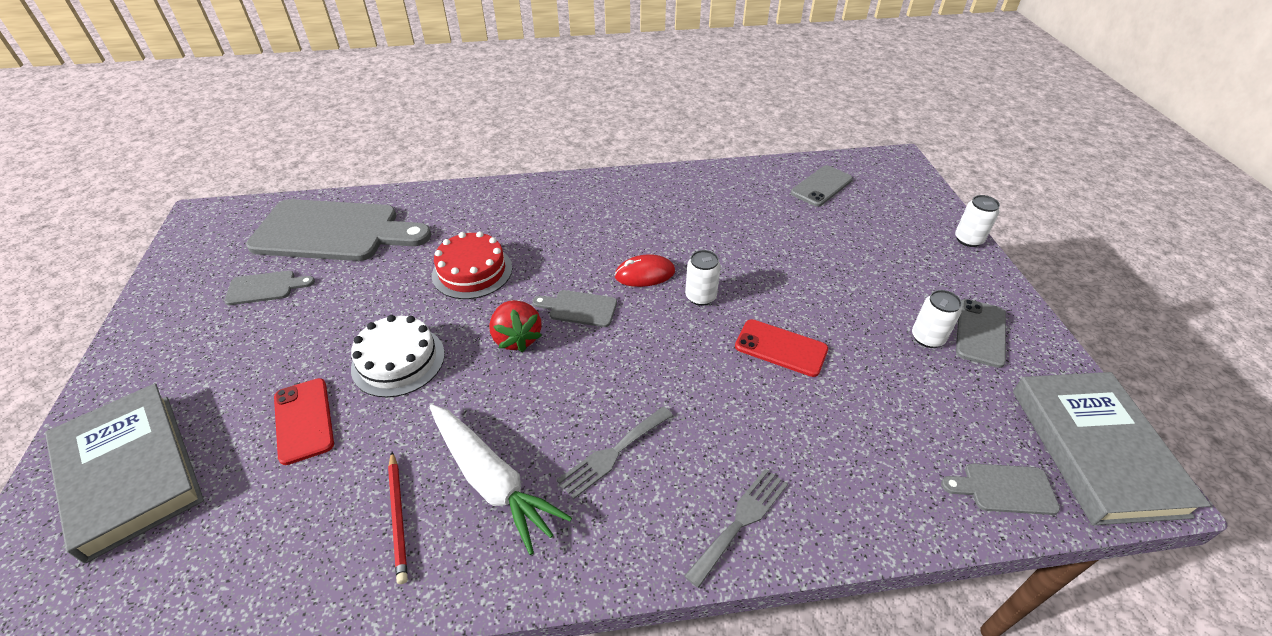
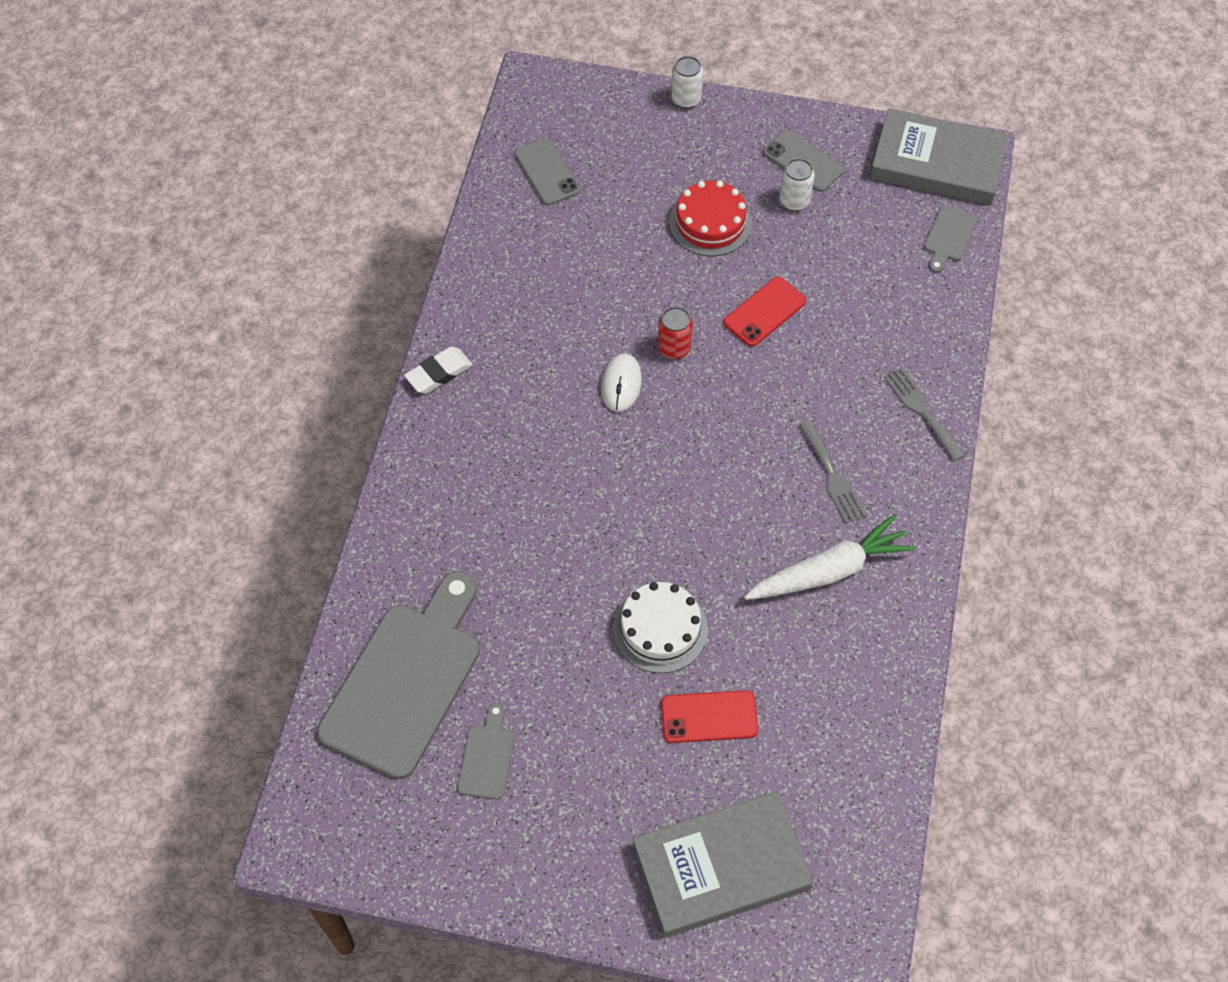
camera: 70 degrees left, 15 degrees up
(398, 517) = (842, 645): red pencil -> none
(472, 271) = (548, 542): red cake -> red cake (710, 223)
(517, 338) = (669, 519): red strawberry -> none
(579, 308) = (648, 456): grey cutting board -> none
(604, 182) = (439, 373): none -> white eraser
(645, 274) = (621, 384): red mouse -> white mouse
(700, 296) = (674, 348): white can -> red can

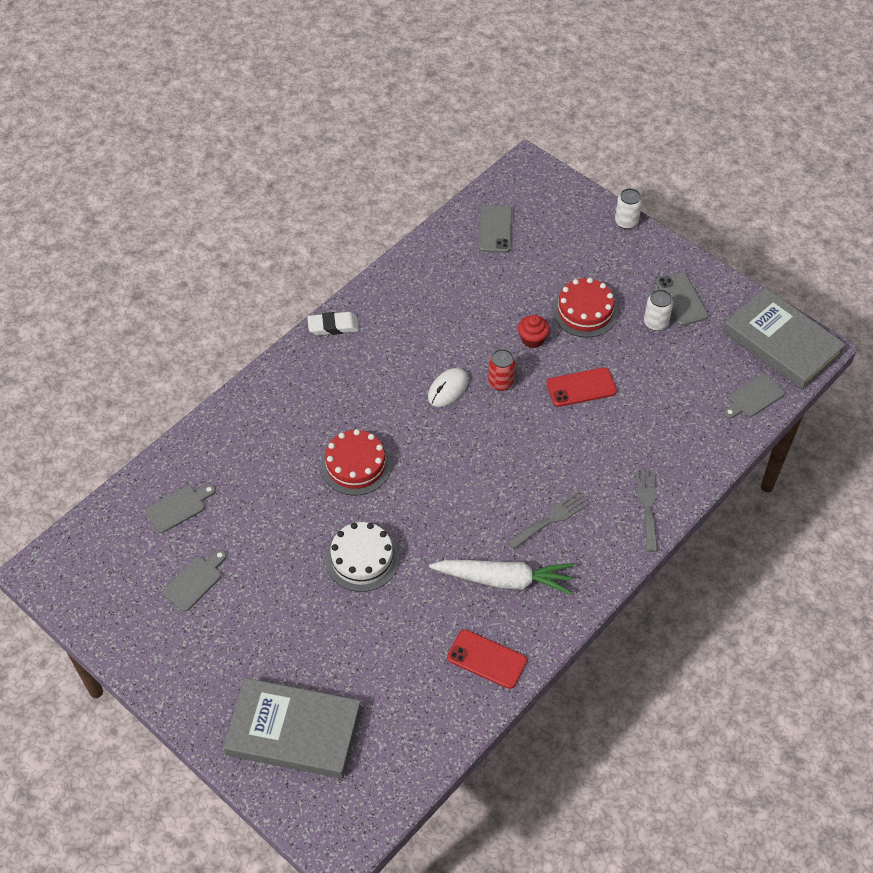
camera: 30 degrees right, 5 degrees down
(406, 680) = (178, 507): grey cutting board -> grey cutting board, size x0.43
(578, 524) = (356, 465): none -> red cake
(675, 282) = (532, 339): none -> red cupcake
(709, 717) = (354, 632): red phone -> red phone (487, 659)
(832, 476) = (551, 519): grey fork -> grey fork turned 135 degrees counterclockwise

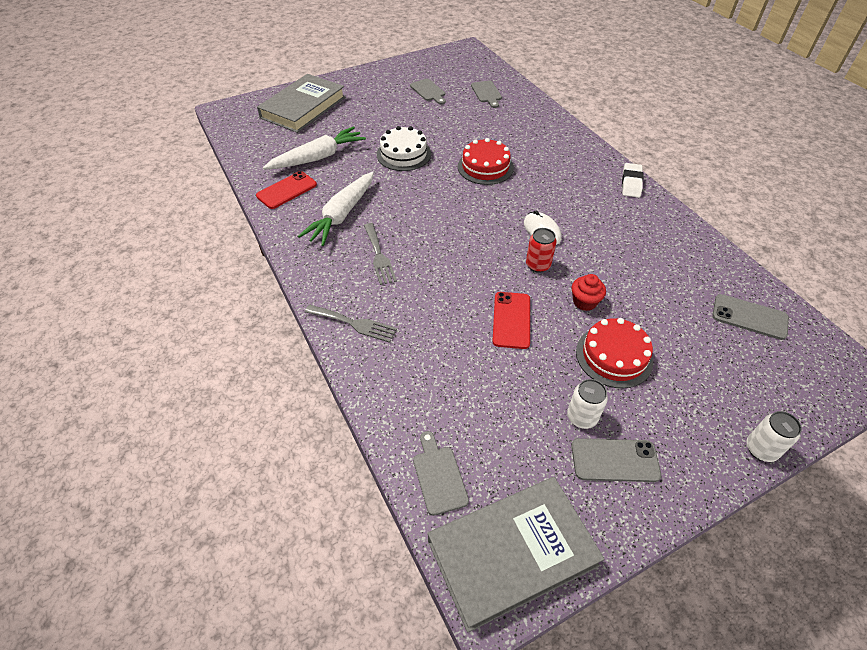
camera: 110 degrees right, 5 degrees down
(407, 655) = (317, 157): none -> white carrot

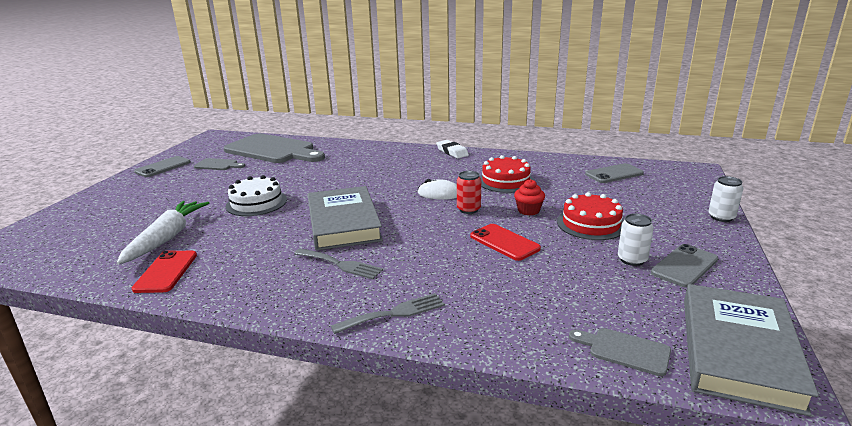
camera: 45 degrees left, 25 degrees down
(303, 107) = (92, 216): grey book -> grey book (343, 223)
(342, 215) = (258, 259): white carrot -> none
(392, 73) = (163, 167): none -> grey phone
(485, 167) = (340, 183): red cake -> red cake (505, 181)
(487, 93) = (273, 150): grey cutting board -> grey cutting board, size x2.31

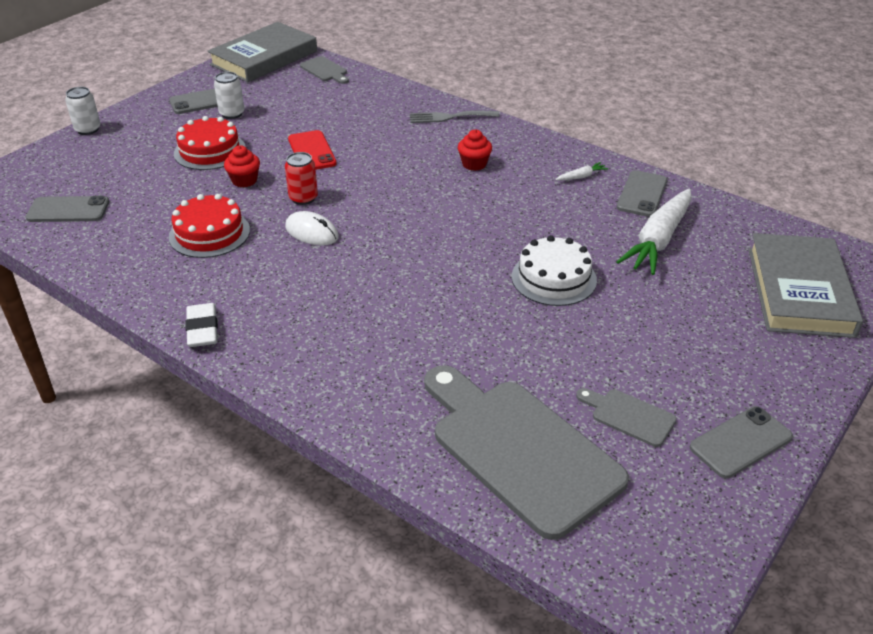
camera: 160 degrees left, 15 degrees up
(166, 272) = (642, 194): red phone -> grey phone
(227, 275) = (581, 177): none -> white carrot
(340, 264) = (474, 164): grey fork -> red cupcake
(343, 223) = (452, 214): grey book -> grey book (799, 291)

